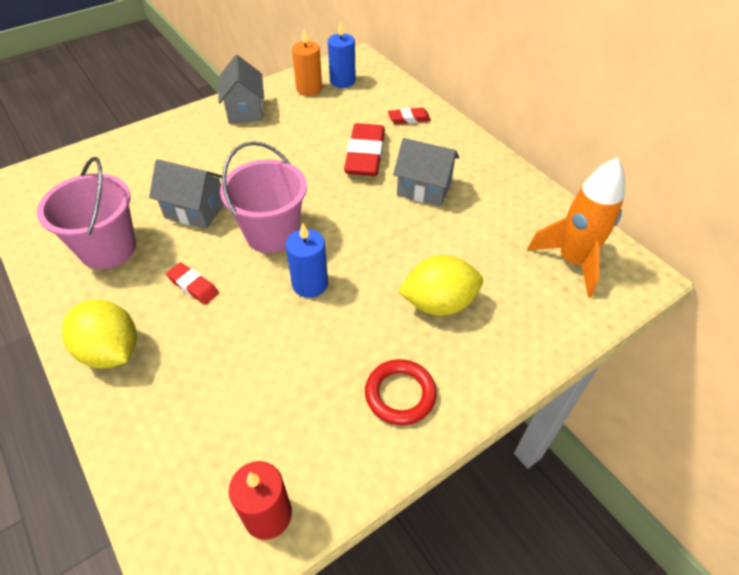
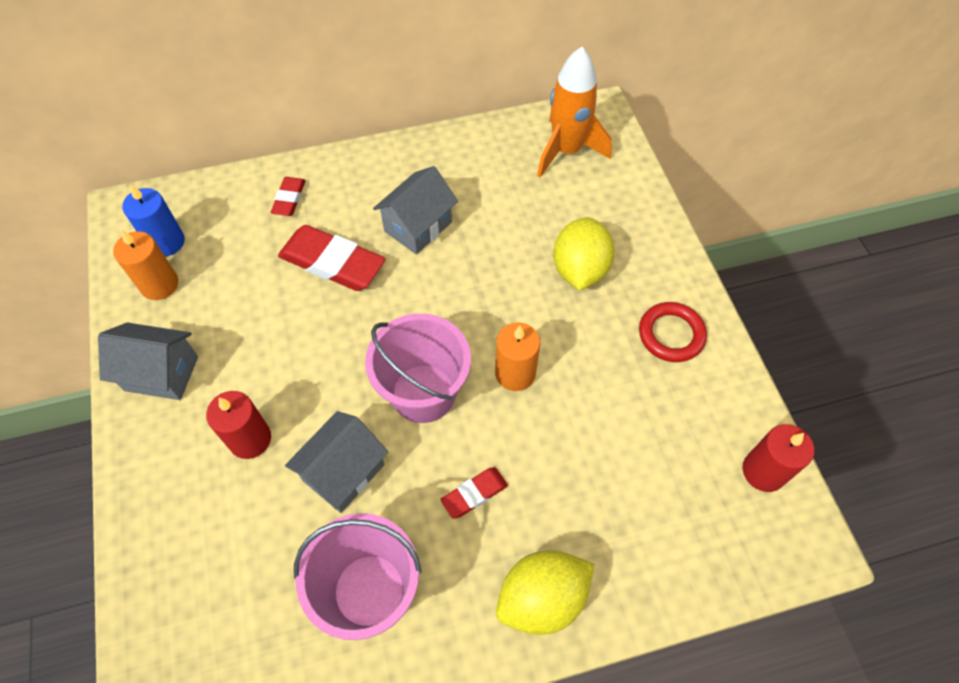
camera: 70 degrees left, 10 degrees up
(209, 160) = (250, 439): none -> red candle
(310, 284) = (515, 373): blue candle -> orange candle

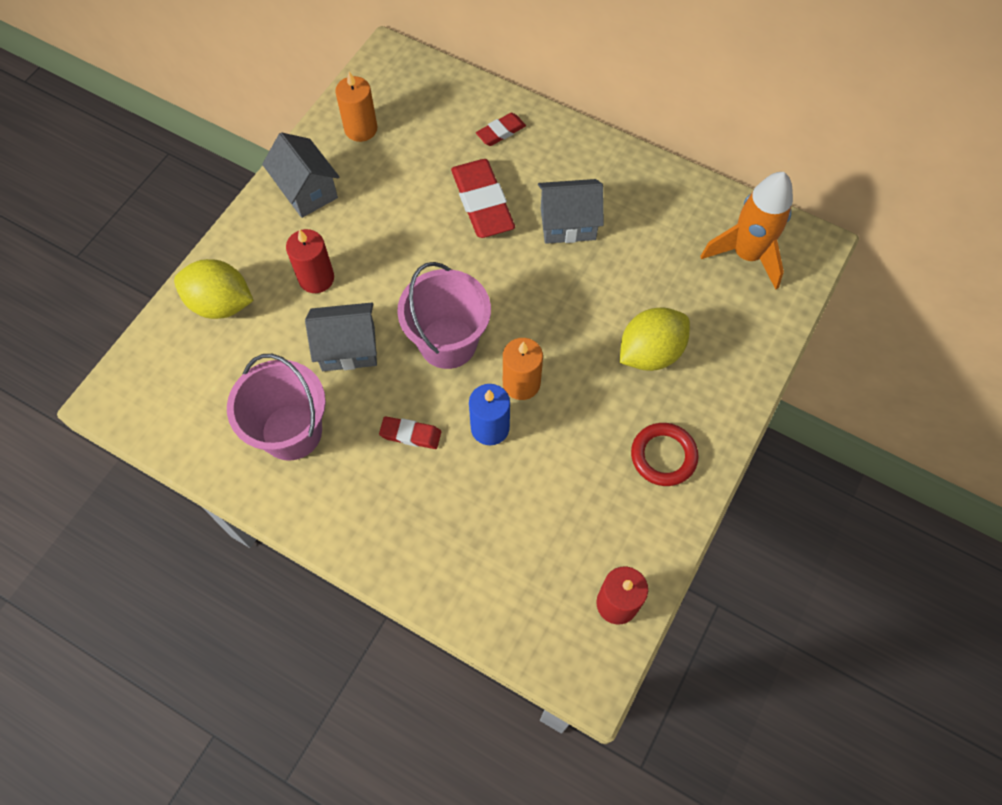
camera: 45 degrees right, 5 degrees up
(166, 242) = (392, 101): blue candle -> blue candle (490, 428)
(542, 598) = (383, 533): yellow lemon -> yellow lemon (221, 304)

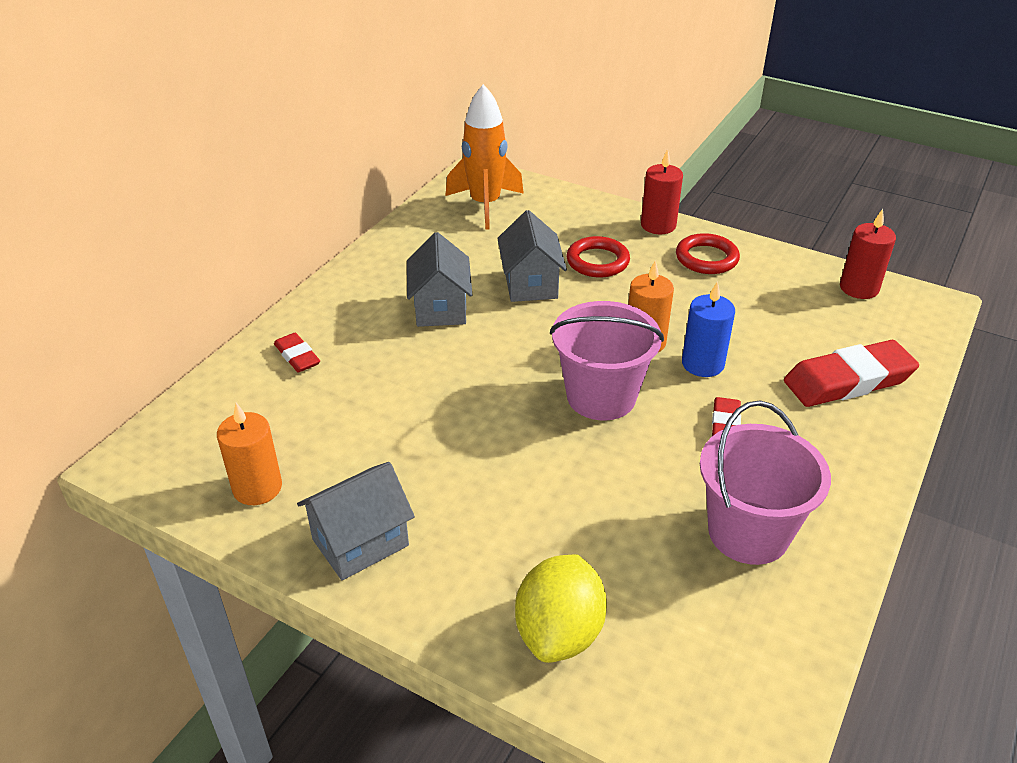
camera: 90 degrees left, 25 degrees down
(316, 278) = (513, 522): red candle -> red candle (658, 225)
(348, 348) = (619, 483): grey house -> grey house (530, 284)
(482, 203) = (403, 371): red eraser -> red eraser (848, 381)
(650, 352) = (597, 261): yellow lemon -> red ring

